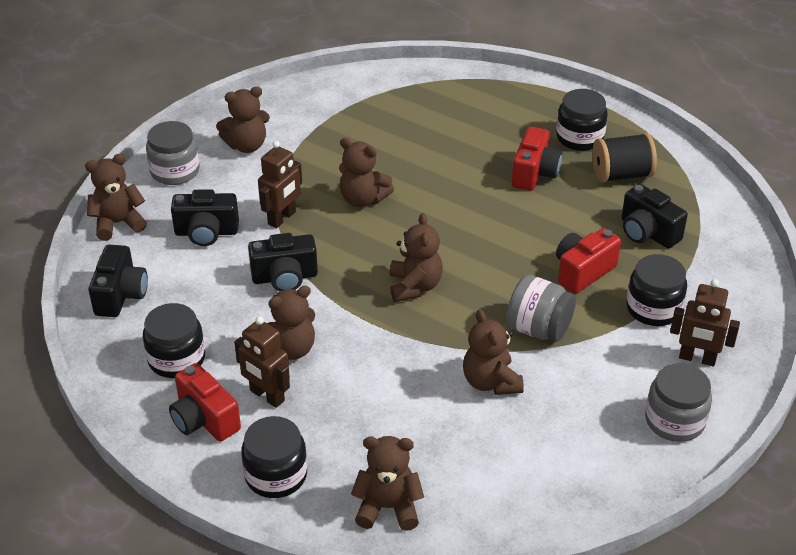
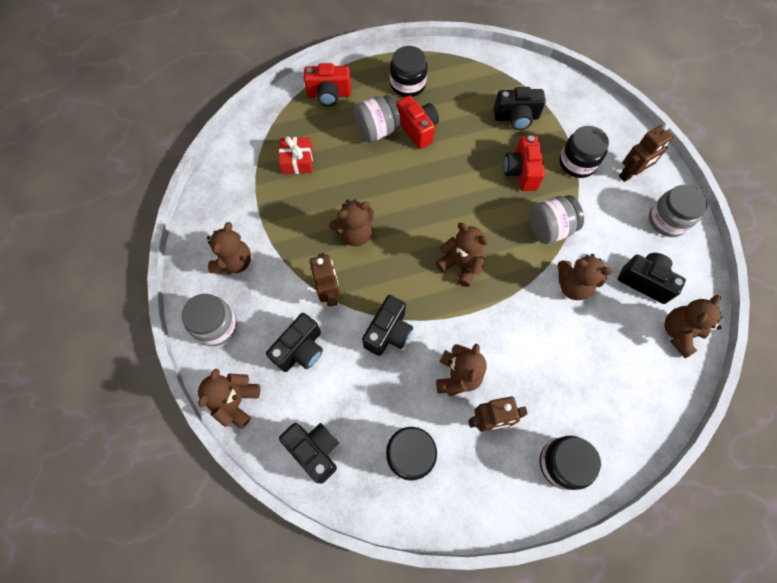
camera: 50 degrees left, 25 degrees up
(204, 419) = (481, 475): red camera -> red camera (329, 94)
(388, 507) = (633, 416): brown teddy bear -> brown teddy bear (678, 333)
(396, 120) = (297, 161): none -> red gift
(496, 149) = (377, 131): none -> grey jar
(567, 439) = (645, 281): none -> black camera
(621, 175) = (458, 91): black spool -> none

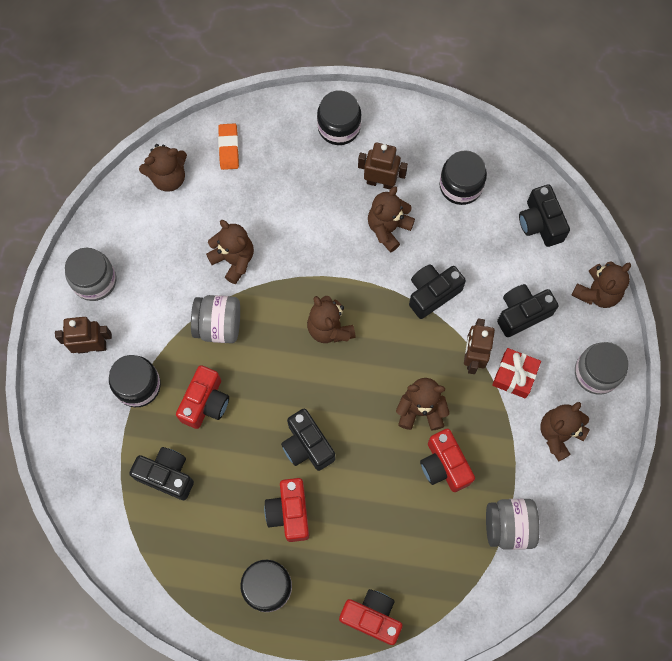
camera: 155 degrees left, 5 degrees up
(297, 161) = (448, 533): red gift -> red gift (514, 375)
(319, 203) = (444, 465): none -> red camera
(377, 131) = (337, 533): grey jar -> grey jar (508, 526)
(645, 281) = (163, 233): black camera -> black camera (307, 445)
(648, 388) = (229, 148): none -> orange eraser

